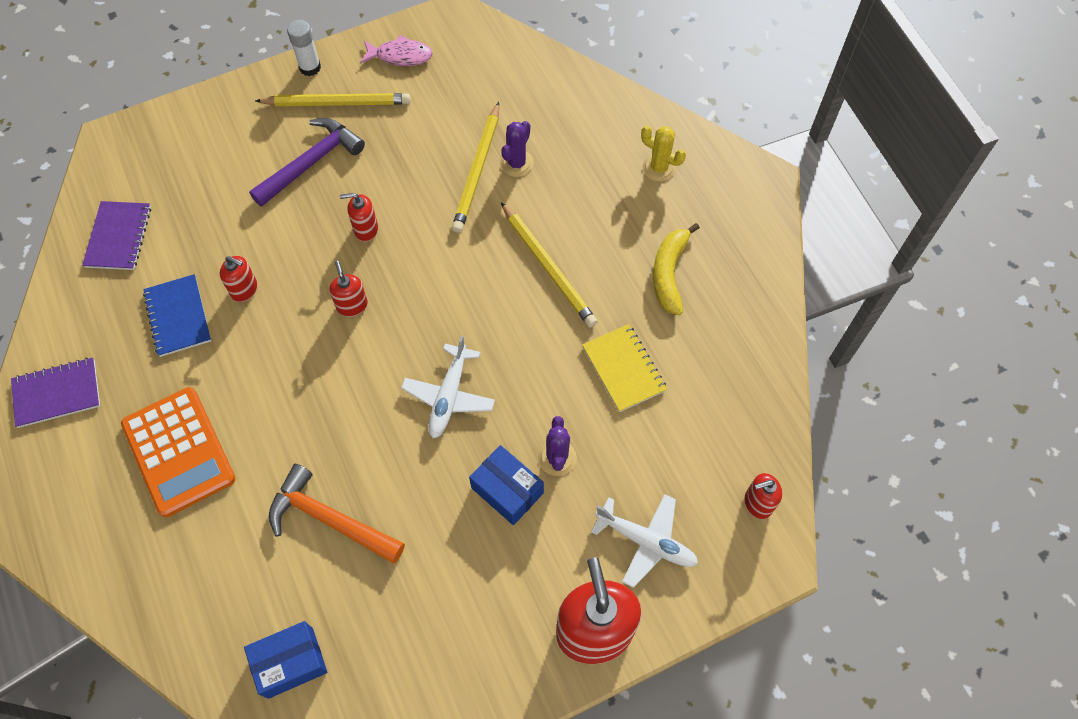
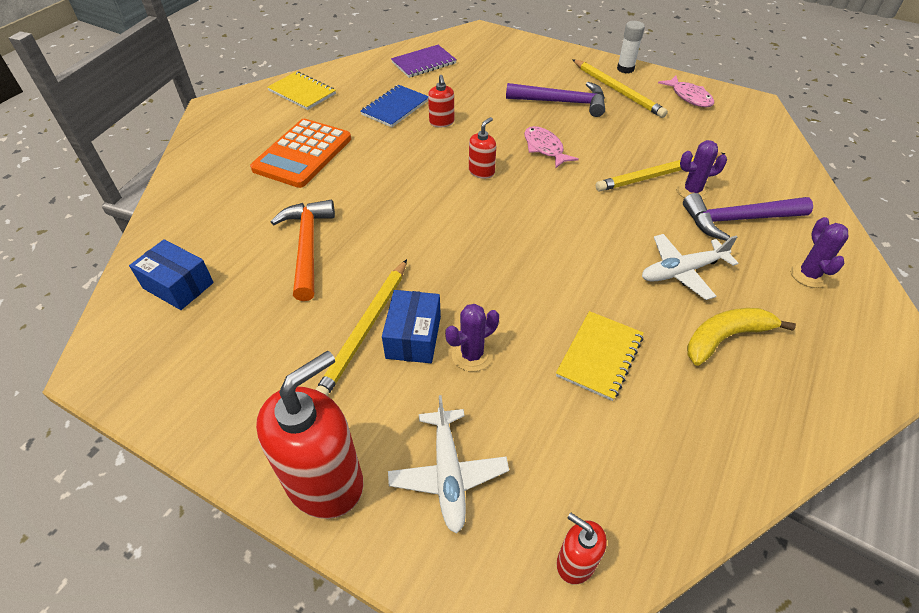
camera: 55 degrees right, 15 degrees down
(57, 394) = (302, 92): purple notebook -> yellow notebook
(365, 229) = (545, 148): red soap dispenser -> pink fish
(449, 396) = (462, 257): white plane -> white plane (682, 271)
(548, 267) = (632, 255): yellow pencil -> yellow pencil (365, 329)
(573, 161) = (738, 220): none -> purple hammer
(659, 168) = (808, 274): yellow cactus -> purple cactus

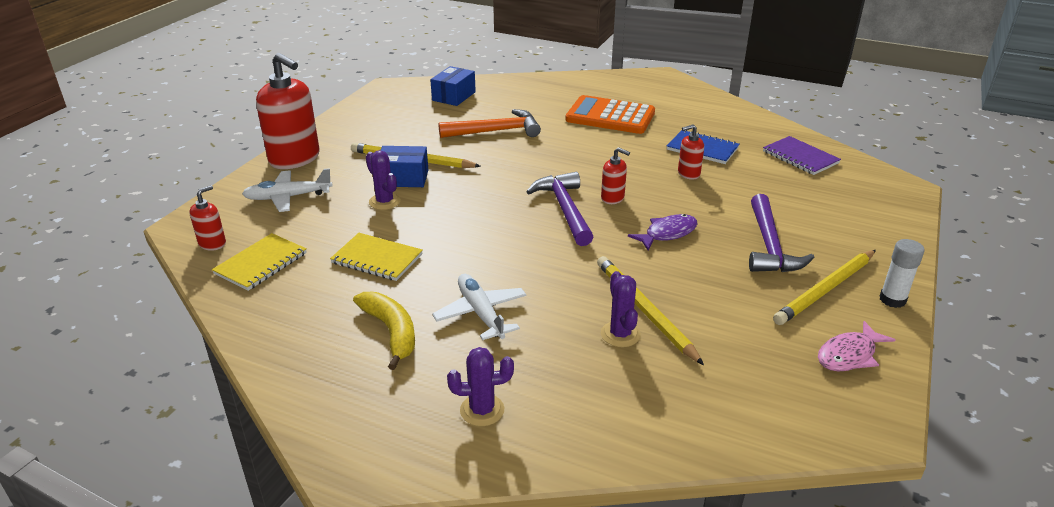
camera: 85 degrees right, 15 degrees down
(302, 92) = (704, 105): yellow notebook -> yellow notebook (261, 263)
(545, 148) = (667, 233): pink fish -> purple fish
(738, 220) = (573, 365): purple hammer -> purple hammer (565, 209)

